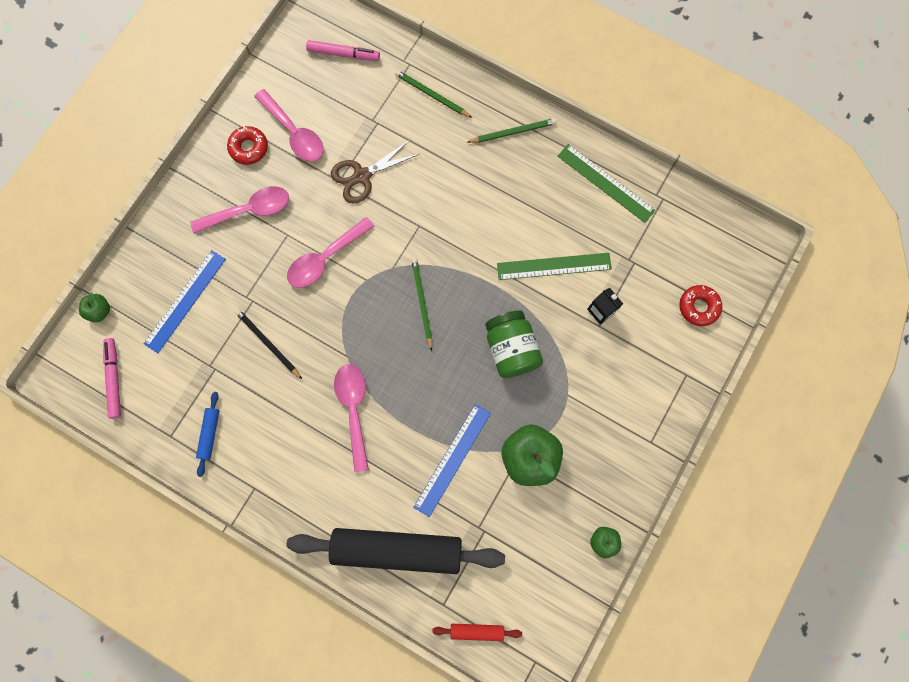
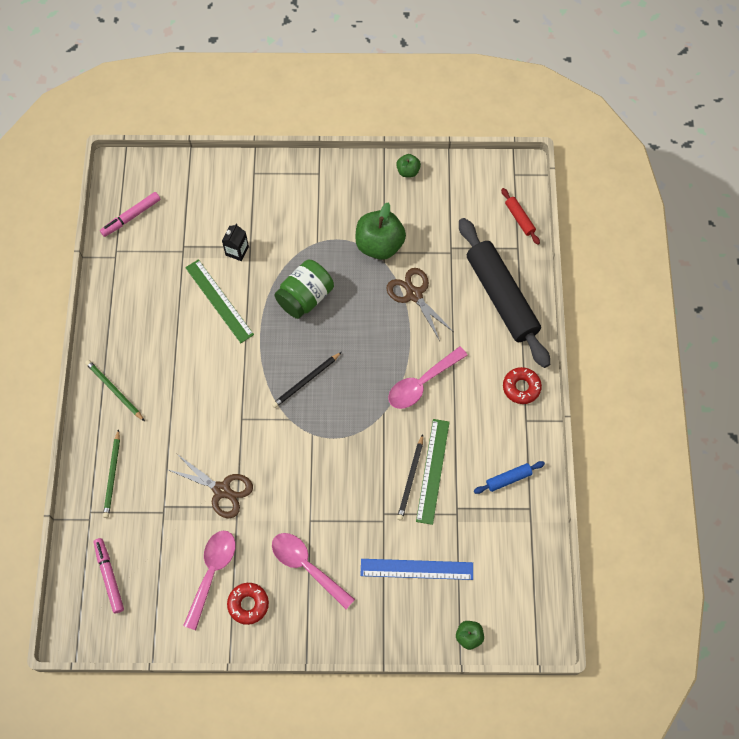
camera: 120 degrees left, 10 degrees down
(114, 379) = (515, 584): pink marker -> pink marker (131, 217)
(325, 258) = (313, 477): pink spoon -> none
(422, 303) = (306, 381): green pencil -> black pencil
(452, 459) = (414, 294): blue ruler -> brown scissors
(605, 183) = (124, 298): green ruler -> green ruler (432, 471)
(698, 307) = (195, 188): red donut -> red donut (521, 387)

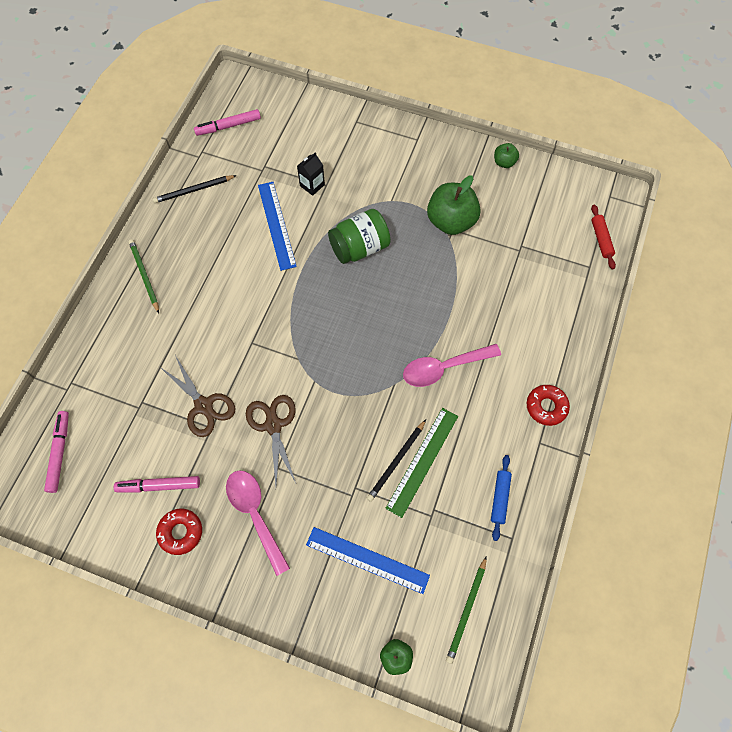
camera: 20 degrees right, 0 degrees up
(112, 475) = (107, 355): green pencil -> green pencil (467, 610)
(212, 573) = (159, 486): pink spoon -> pink marker
(219, 301) = (276, 225): green ruler -> blue ruler
(306, 381) = (329, 327): black pencil -> black pencil (194, 190)
(414, 294) = (468, 279): brown scissors -> brown scissors (273, 425)
(501, 297) = (556, 309): black rolling pin -> none
(508, 479) = (500, 498): blue rolling pin -> blue rolling pin turned 75 degrees counterclockwise

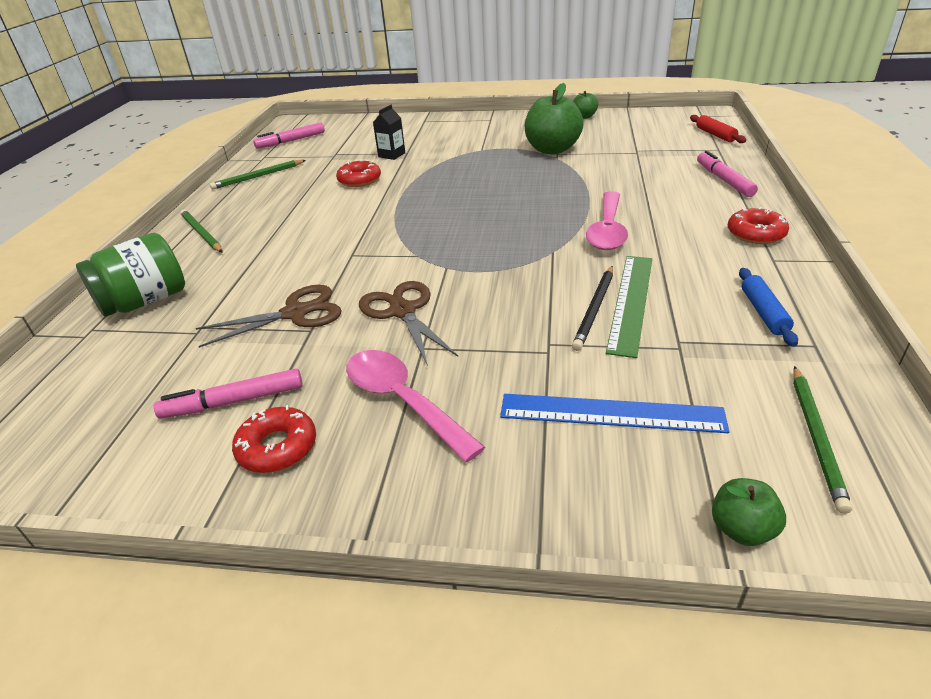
camera: 10 degrees left, 30 degrees down
(59, 453) = (62, 399): pink marker -> pink marker (724, 180)
(194, 190) = (258, 176): black pencil -> green pencil
(203, 406) = (295, 313): brown scissors -> brown scissors turned 60 degrees counterclockwise
(276, 225) = (359, 180): blue ruler -> red donut
(359, 247) = (460, 177): green jar -> green jar (145, 301)
(443, 368) = (607, 230): pink spoon -> pink spoon turned 45 degrees counterclockwise

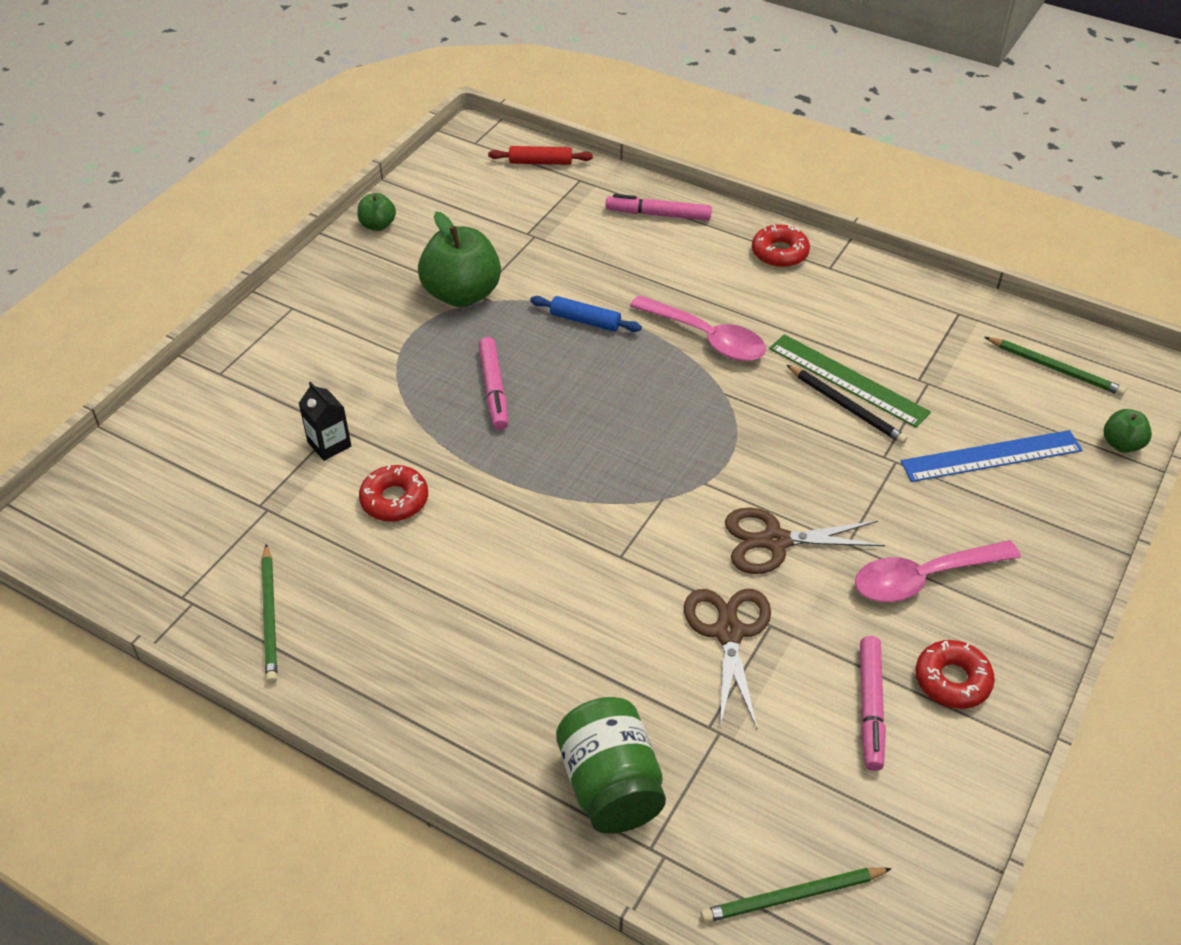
camera: 70 degrees left, 10 degrees up
(202, 234) = (441, 709): green pencil -> green pencil (793, 896)
(291, 141) = (141, 550): pink marker -> pink marker (494, 389)
(611, 413) = (991, 456): blue ruler -> blue ruler turned 45 degrees clockwise
(763, 312) = (904, 315): blue rolling pin -> blue rolling pin (585, 320)

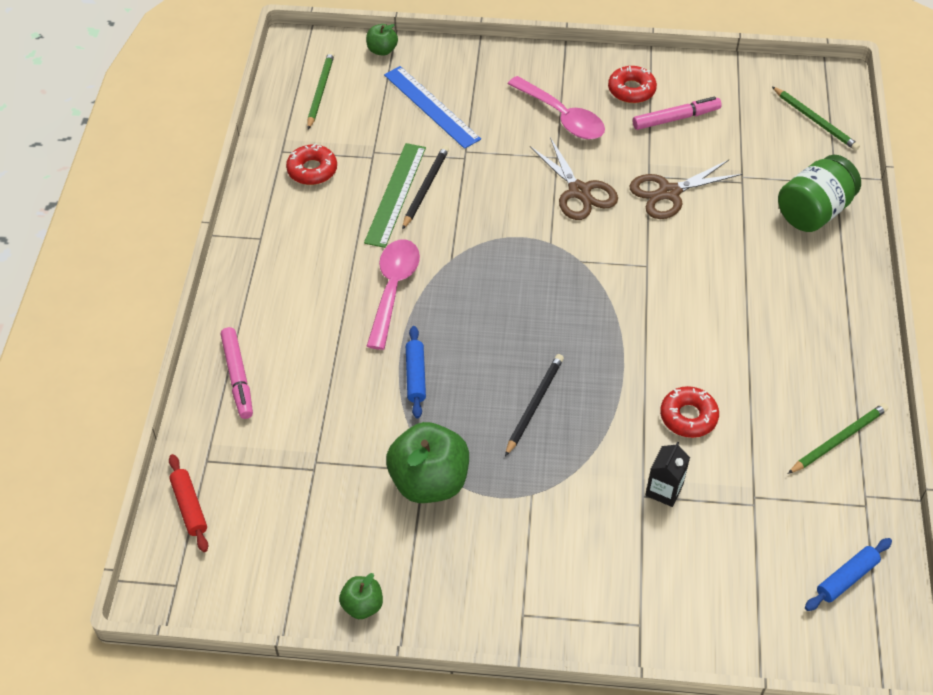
camera: 115 degrees left, 5 degrees up
(127, 537) = (846, 578): none -> blue rolling pin
(494, 389) = (534, 405): pink marker -> black pencil
(779, 253) = (255, 275): red donut -> red donut (312, 170)

